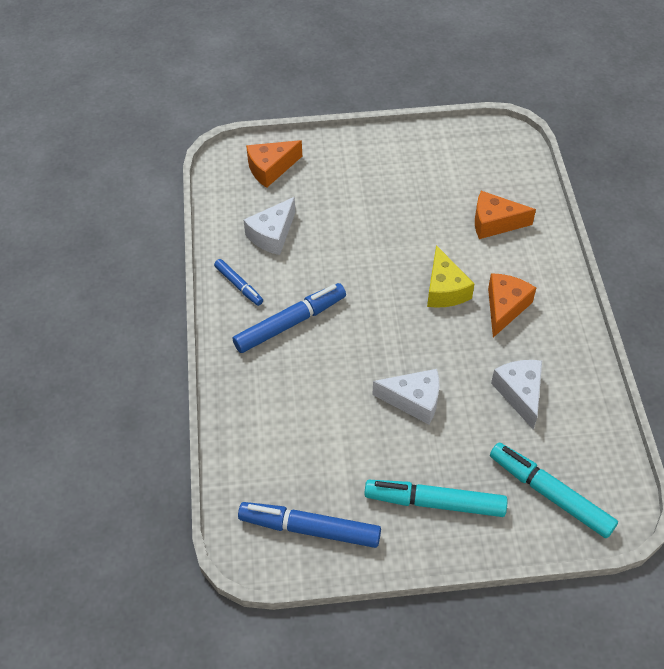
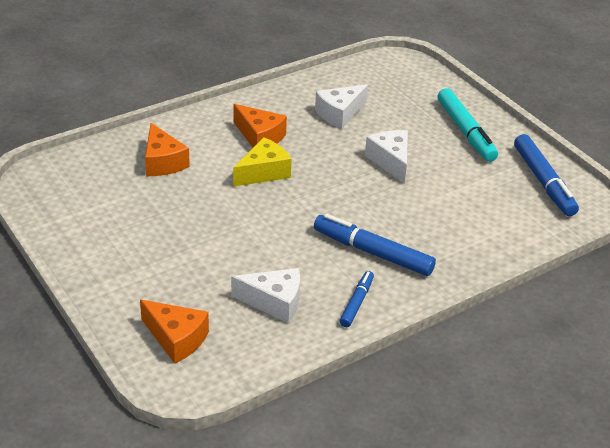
camera: 120 degrees left, 15 degrees down
(505, 307) = (260, 137): orange cheese -> orange cheese turned 135 degrees counterclockwise
(550, 494) = (411, 87): turquoise marker -> none

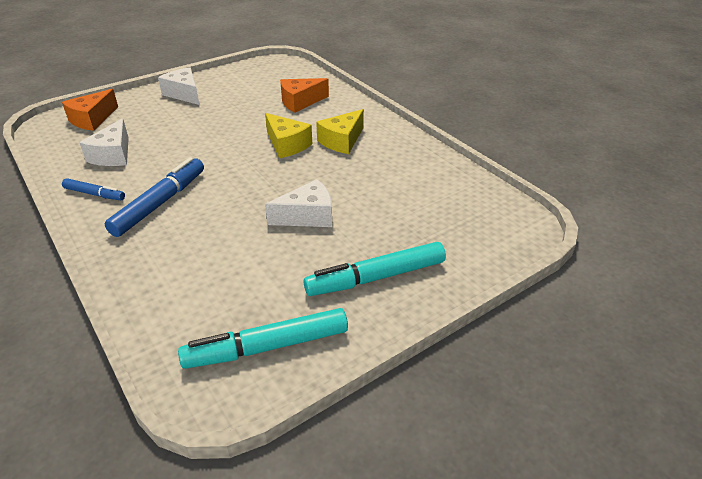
camera: 90 degrees right, 0 degrees up
(260, 137) = (342, 141): orange cheese -> yellow cheese
(339, 114) = (392, 183): white cheese -> white cheese (184, 94)
(543, 182) = (267, 347): blue marker -> turquoise marker

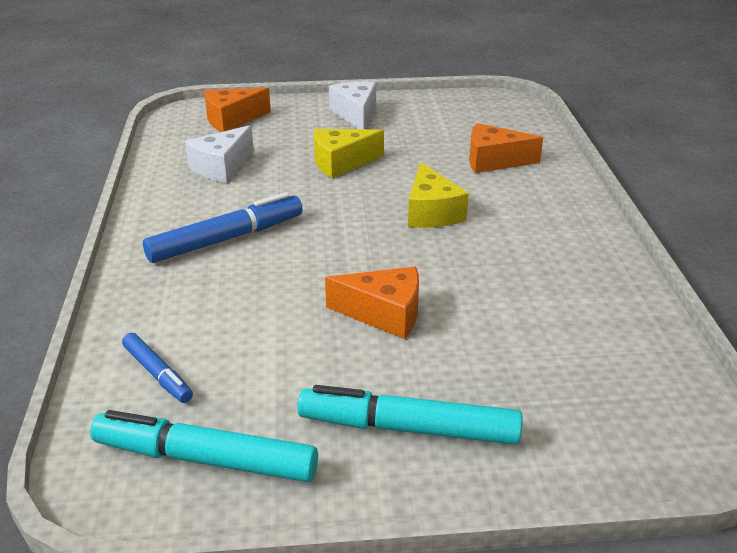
camera: 30 degrees right, 5 degrees down
(94, 194) = (168, 206): blue marker -> blue marker (157, 374)
(308, 216) = (384, 314): white cheese -> orange cheese
(342, 141) = (509, 229): yellow cheese -> yellow cheese (341, 163)

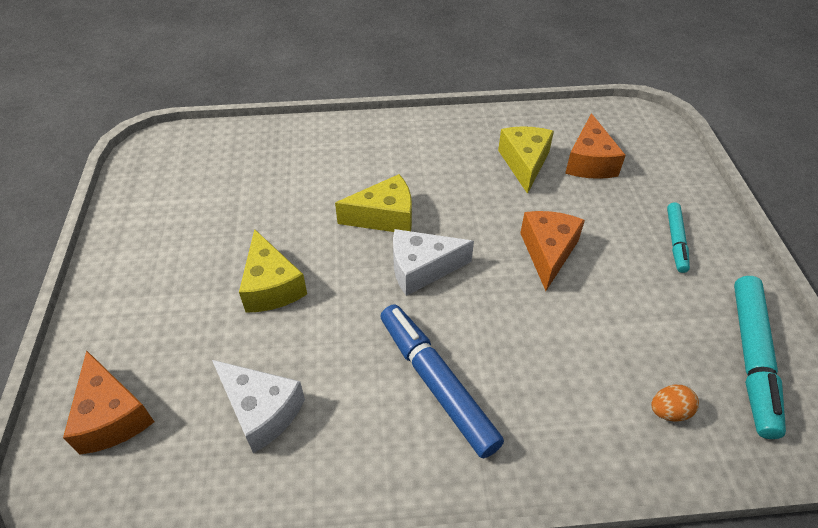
camera: 90 degrees left, 15 degrees up
(157, 374) = (669, 411): blue marker -> orange egg
(356, 115) = (143, 274): white cheese -> white cheese (421, 269)
(408, 428) = (675, 241): turquoise marker -> turquoise marker, size x0.56
(494, 161) = (288, 169): orange cheese -> orange cheese (589, 162)
(544, 308) = (524, 163): none -> yellow cheese

